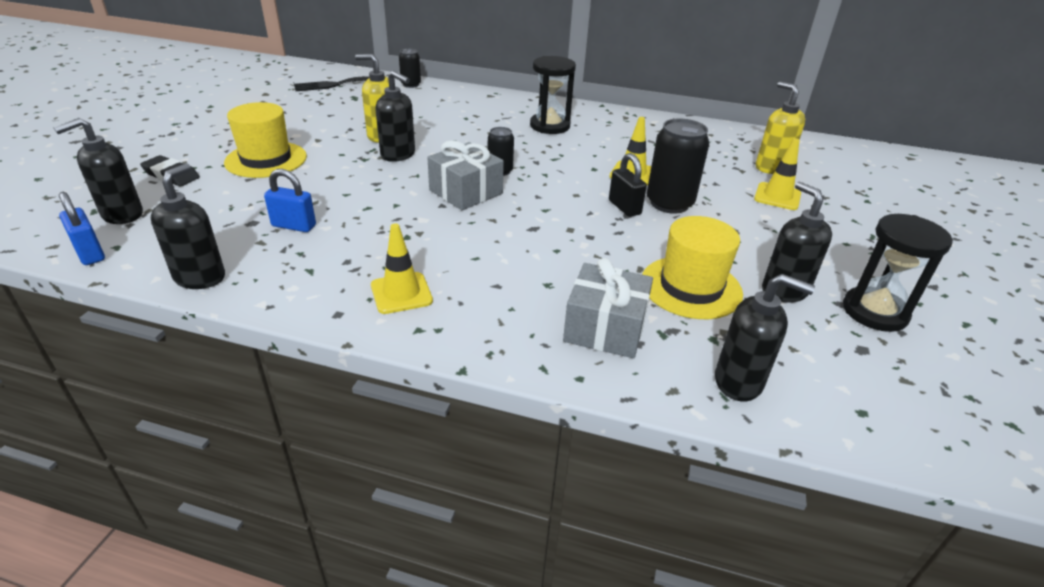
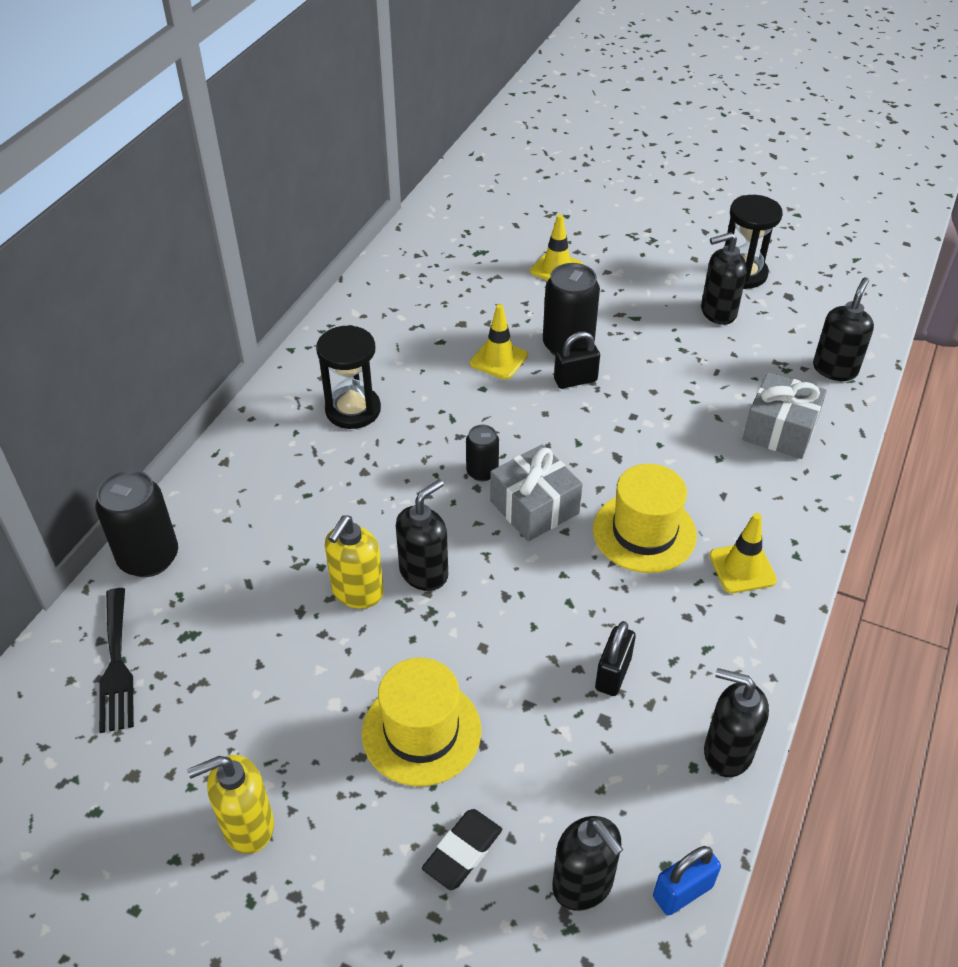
camera: 80 degrees left, 10 degrees up
(294, 226) = (613, 674): blue padlock -> black padlock
(411, 84) = (149, 558): black can -> black can, size x1.79
(691, 287) = (717, 365): yellow hat -> yellow hat (644, 532)
(771, 167) = (493, 254): yellow soap dispenser -> yellow soap dispenser (247, 826)

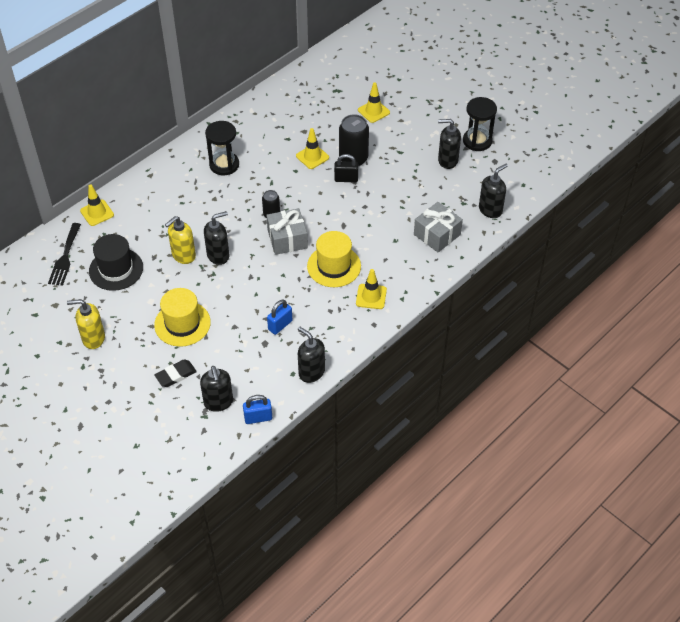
camera: 20 degrees right, 5 degrees up
(149, 558) = (97, 213): black can -> yellow traffic cone
(234, 659) = (116, 269): none -> black hat
(613, 674) = (280, 325): black padlock -> blue padlock

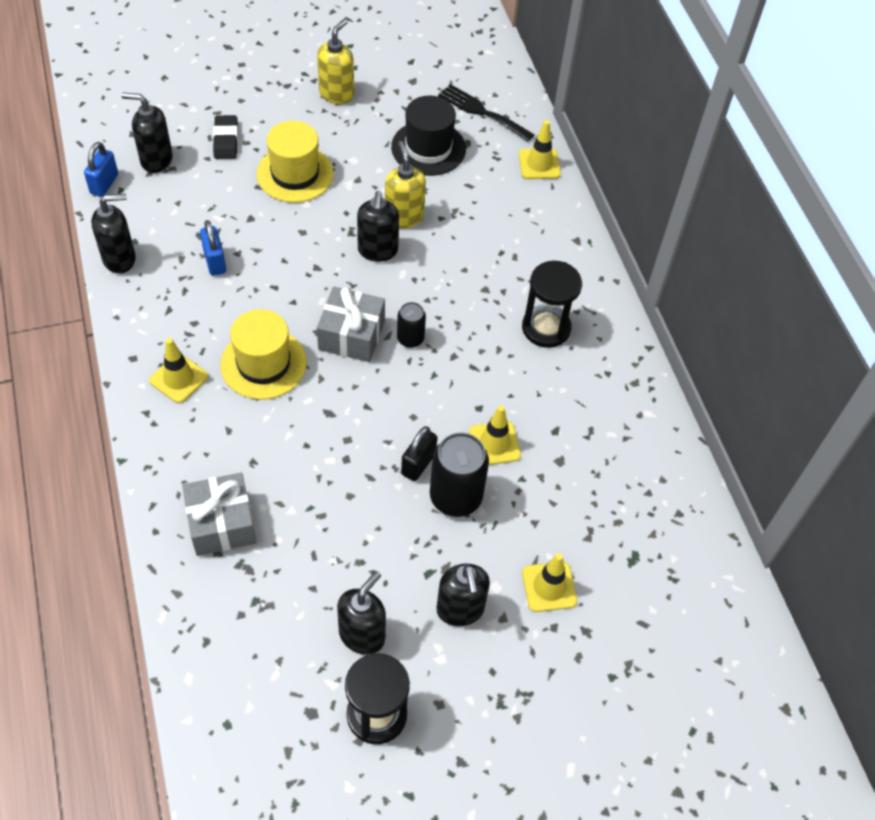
camera: 115 degrees right, 5 degrees up
(490, 210) = (212, 633): black soap dispenser -> black soap dispenser (460, 610)

